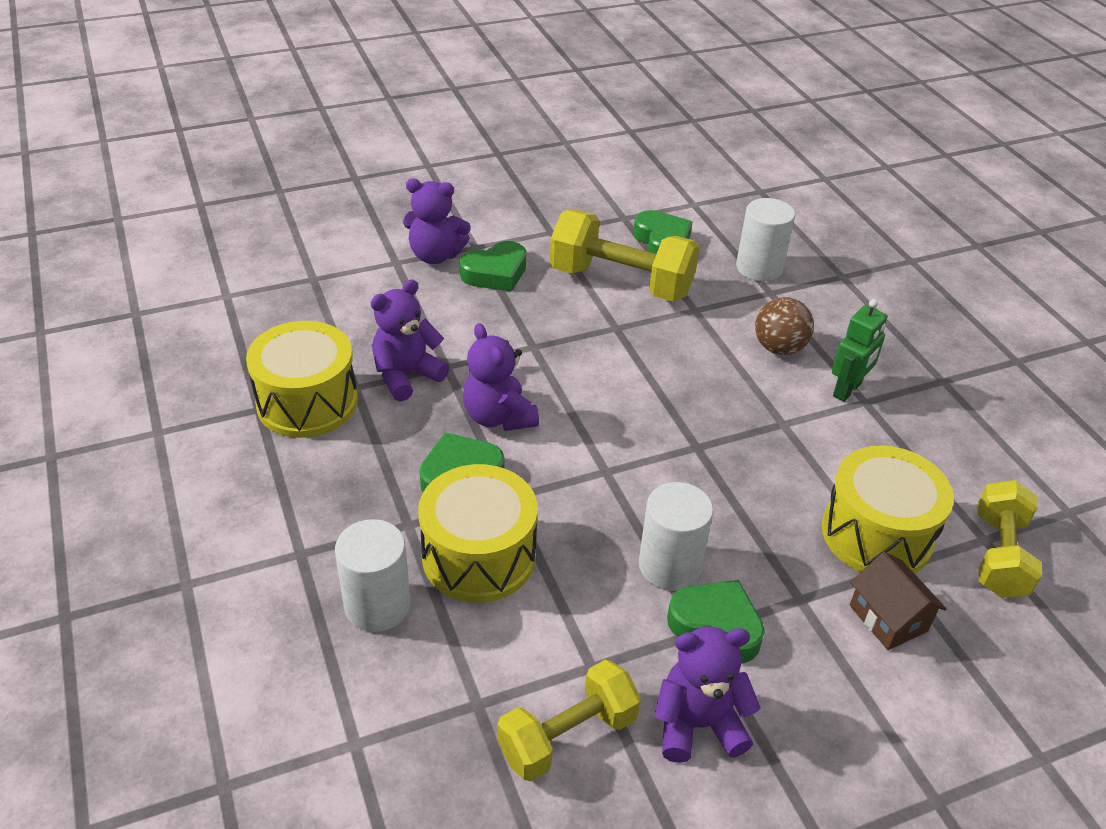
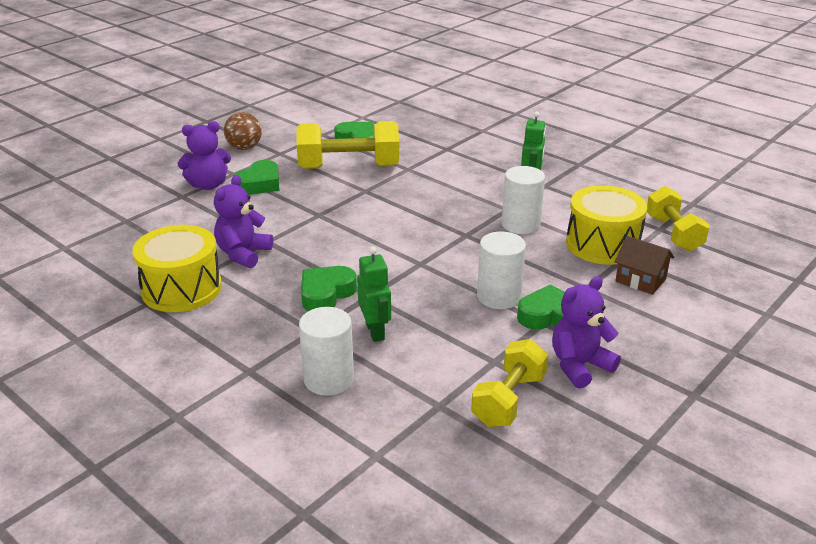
camera: 25 degrees left, 10 degrees down
(479, 556) = (375, 331): yellow drum -> green robot
(498, 417) = (326, 257): purple teddy bear -> none
(759, 268) = (430, 138): white cylinder -> white cylinder (520, 224)
(779, 348) = (474, 174): brown ball -> brown ball (244, 148)

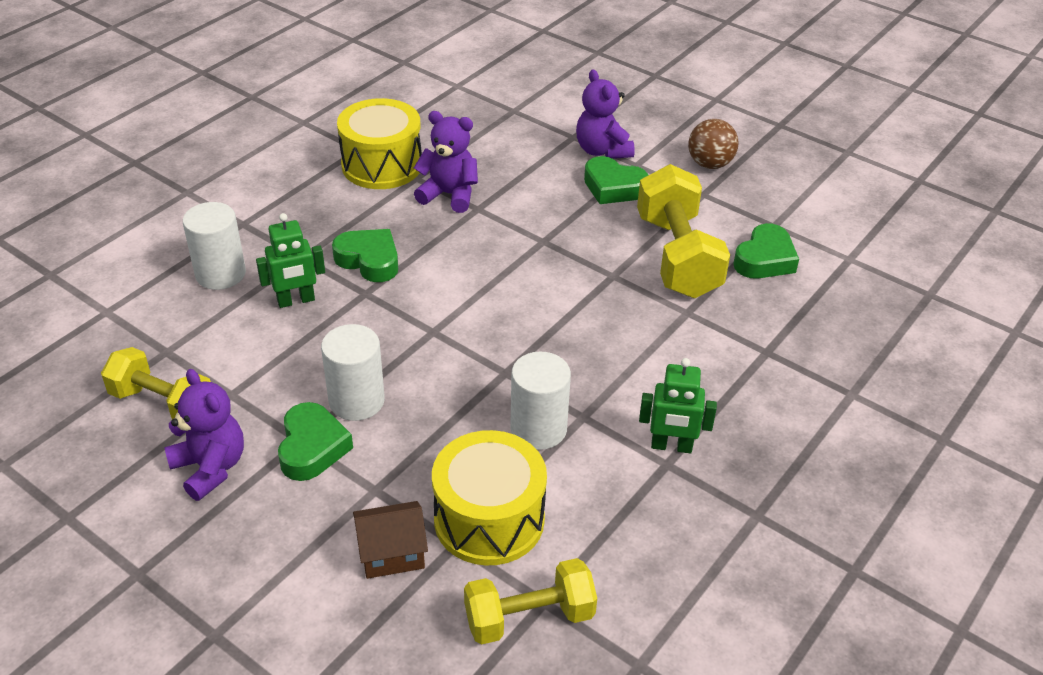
camera: 85 degrees right, 10 degrees up
(640, 280) = (392, 553): brown house -> brown house turned 45 degrees clockwise

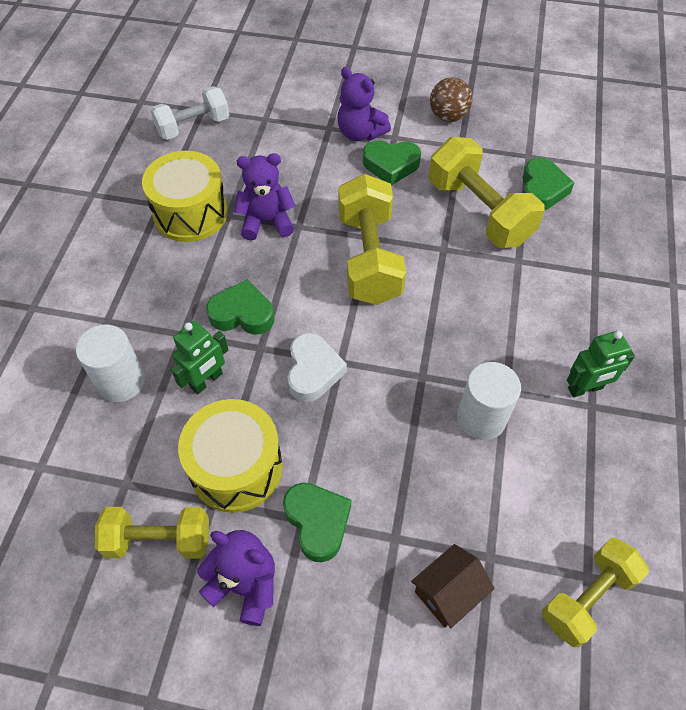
camera: 25 degrees left, 15 degrees up
(356, 401) = (323, 458): white cylinder -> none
(400, 329) = (313, 371): none -> white heart
(438, 96) = (193, 126): none -> white dumbbell
(489, 519) = (500, 521): yellow drum -> yellow drum (236, 467)
(529, 257) = (369, 258): none -> yellow dumbbell

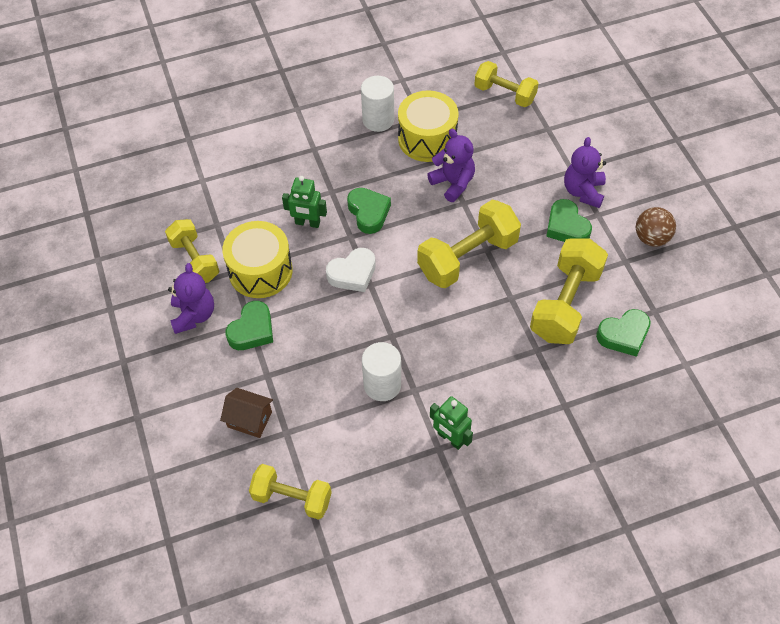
camera: 60 degrees right, 0 degrees up
(121, 381) = (278, 182): white cylinder -> white cylinder (378, 120)
(193, 126) = (504, 94): white dumbbell -> yellow dumbbell

